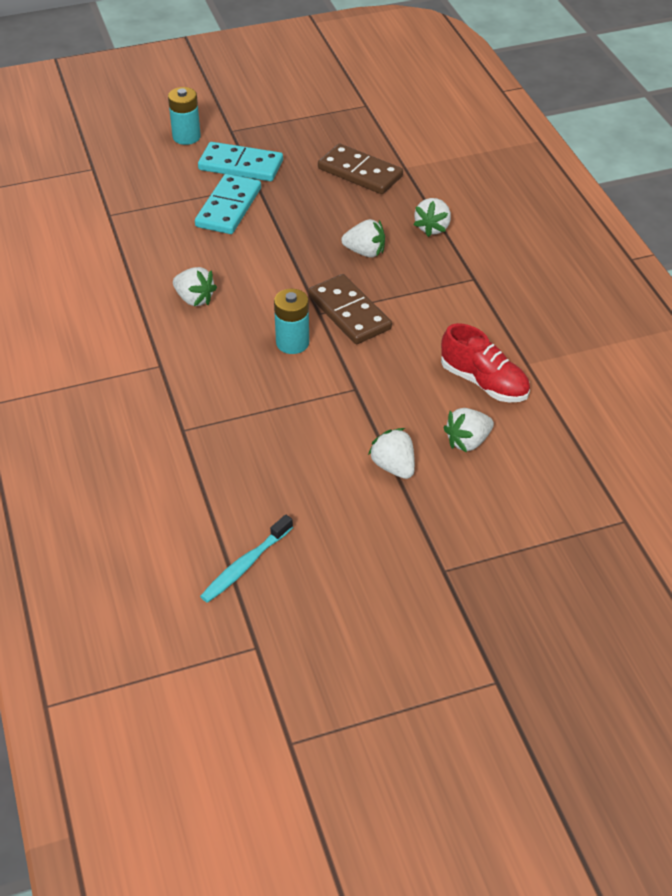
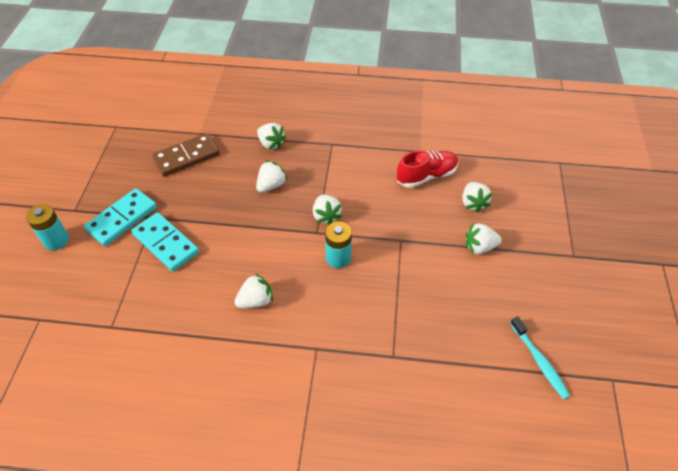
camera: 65 degrees left, 5 degrees up
(349, 312) = (326, 216): brown domino -> white strawberry

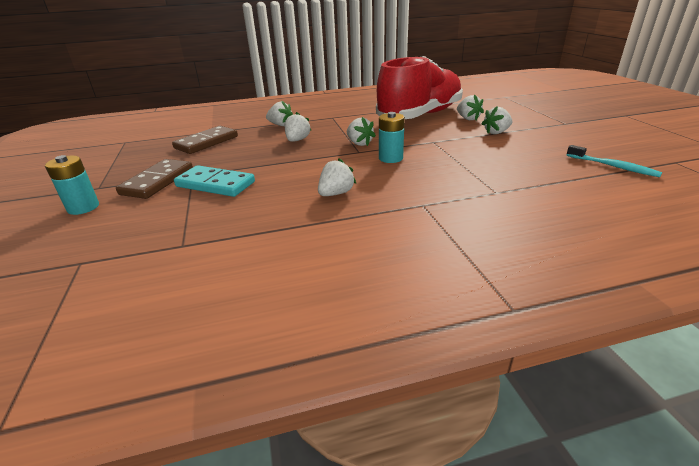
camera: 20 degrees left, 20 degrees down
(122, 219) = (158, 181): turquoise domino -> brown domino
(426, 176) = (420, 116): red shoe -> red shoe, size x2.05

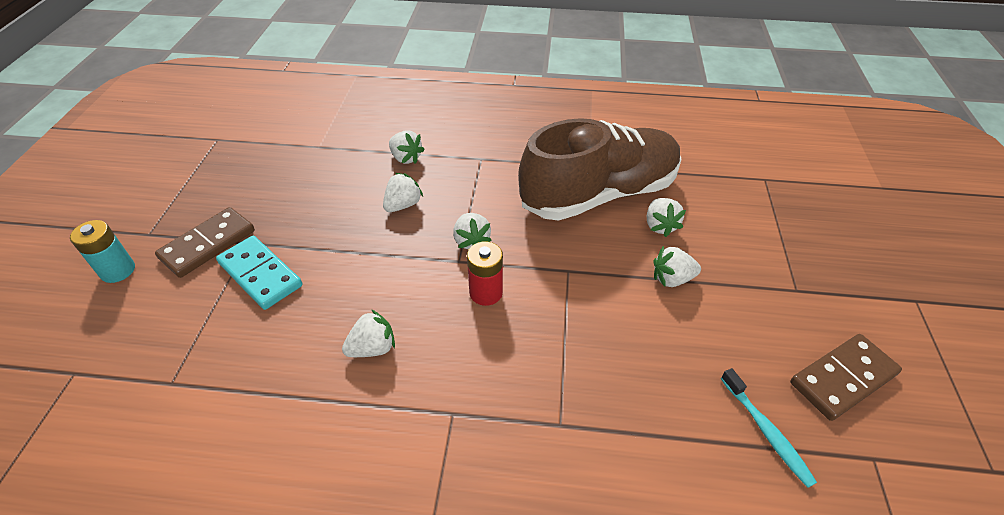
camera: 20 degrees right, 15 degrees up
(206, 142) = (300, 173): brown domino -> brown domino (843, 379)
(390, 158) = (486, 292): turquoise battery -> red battery
(420, 116) = (599, 194): red shoe -> brown shoe

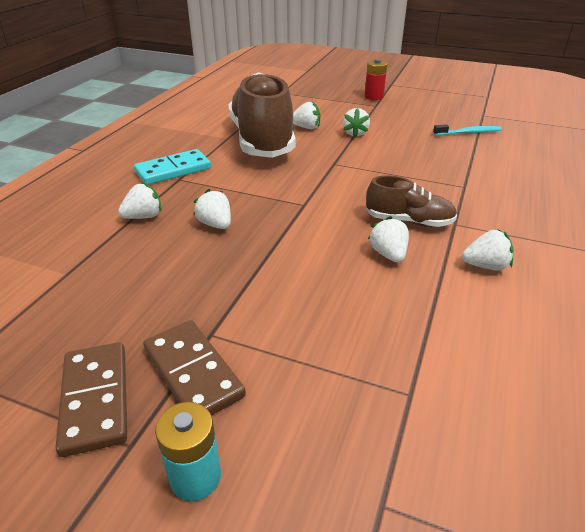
camera: 75 degrees left, 10 degrees down
(260, 274) = (269, 323): turquoise domino -> turquoise domino (173, 170)
(446, 362) = (408, 221): none -> brown shoe
(471, 241) = (284, 196): white strawberry -> white strawberry (485, 266)
(486, 292) = (344, 197): red battery -> red battery (374, 97)
(843, 379) = (437, 109): brown domino -> brown domino (96, 399)

